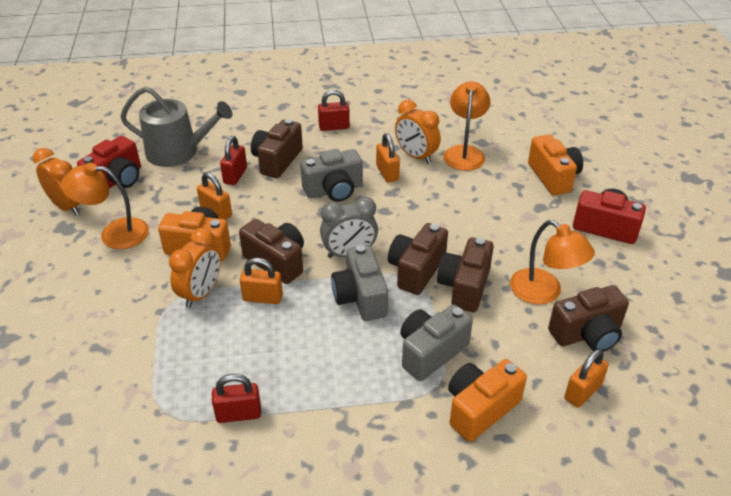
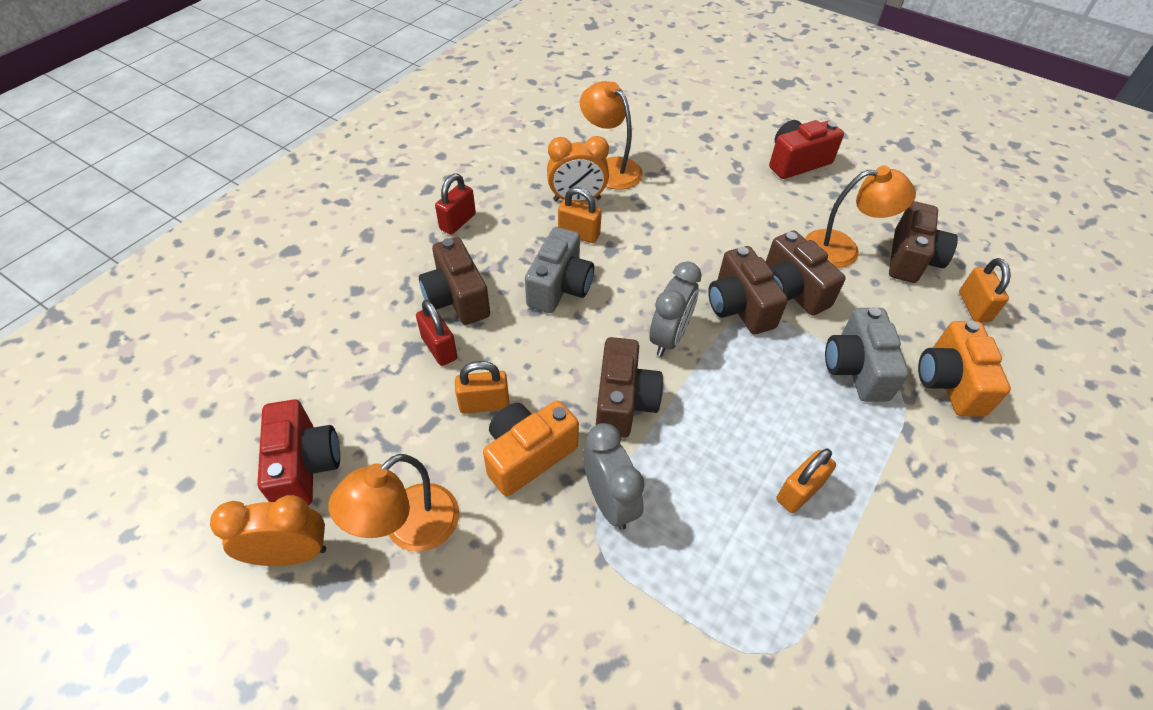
camera: 50 degrees left, 10 degrees up
(178, 152) = (328, 372): grey watering can -> none
(201, 293) = (609, 501): orange clock -> grey clock
(238, 414) = (827, 578): red padlock -> none
(263, 298) = (669, 449): orange padlock -> orange padlock (799, 492)
(277, 261) = (623, 402): brown camera -> brown camera turned 105 degrees clockwise
(360, 297) = (740, 370): grey camera -> none
(553, 177) = (704, 144): orange camera -> none

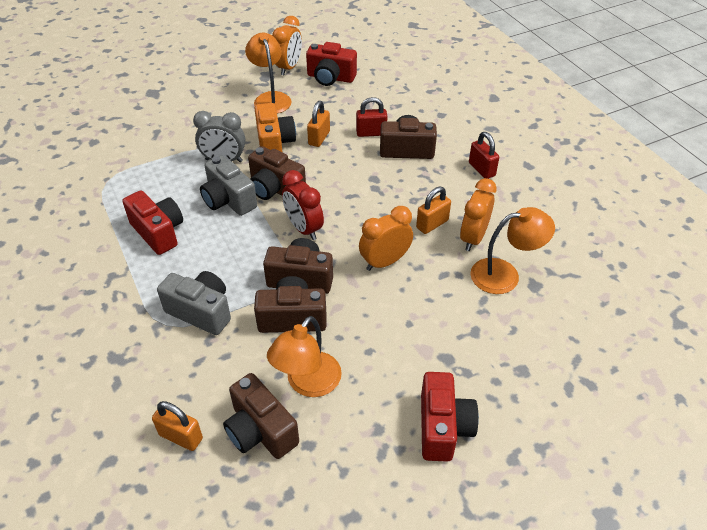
camera: 120 degrees right, 5 degrees down
(559, 287) = (385, 196): grey camera -> grey camera (228, 200)
(661, 251) = (385, 262): none -> orange clock
(669, 338) = (304, 228): grey clock -> red clock
(799, 492) = (158, 232): orange padlock -> red camera
(949, 382) = (144, 359): orange camera -> none

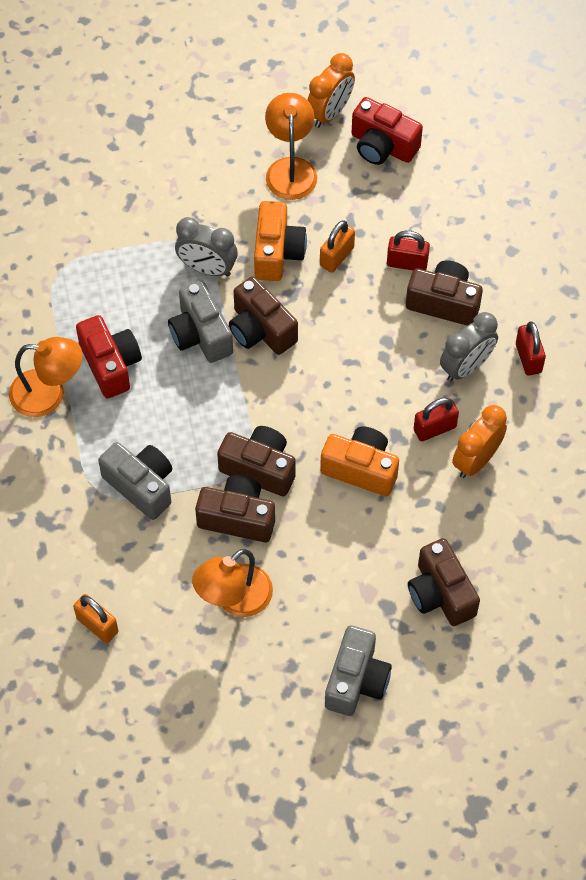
camera: 15 degrees right, 15 degrees up
(260, 430) = (175, 638): brown camera -> brown camera (440, 593)
(304, 228) = (280, 399): red clock -> none
(385, 262) = (361, 469): orange clock -> orange camera
(432, 224) = (434, 428): orange padlock -> red padlock
(439, 182) = (466, 367): none -> grey clock
(443, 427) = (356, 680): red camera -> grey camera
(505, 274) = (493, 519): orange lamp -> orange lamp (49, 394)

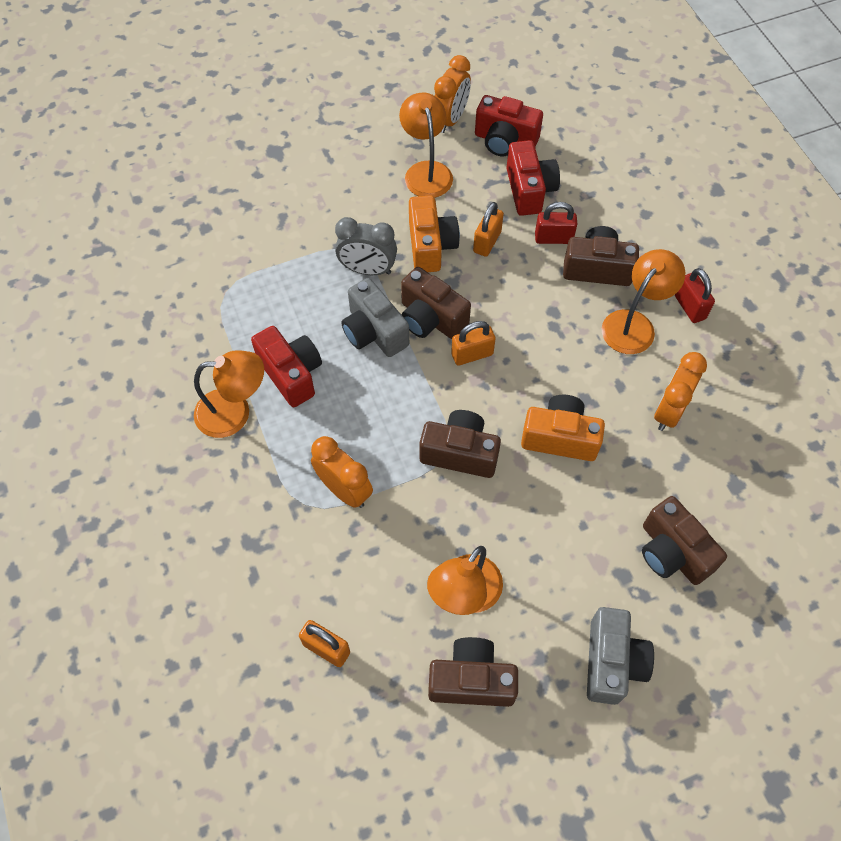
camera: 10 degrees left, 0 degrees up
(141, 486) = (344, 490): grey camera -> orange clock
(237, 518) = (449, 507): brown camera -> brown camera (471, 680)
(294, 373) = (472, 354): none -> orange padlock
(395, 206) = (529, 190): none -> red camera
(434, 428) = (621, 387): red padlock -> none
(466, 367) = (634, 324): grey clock -> orange lamp

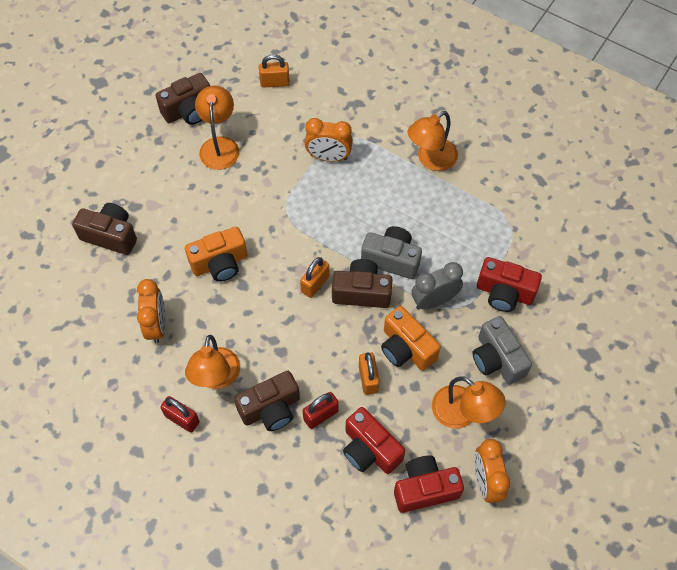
camera: 145 degrees right, 0 degrees up
(291, 374) = (419, 201): red camera -> red camera (504, 293)
(460, 453) = (276, 217): brown camera -> none
(612, 662) = (117, 160): grey camera -> grey camera (497, 359)

